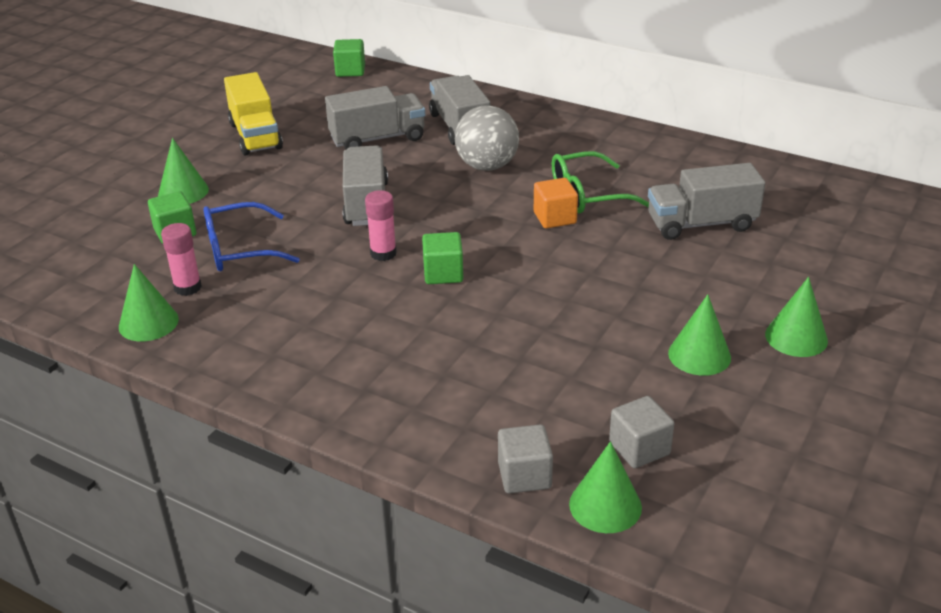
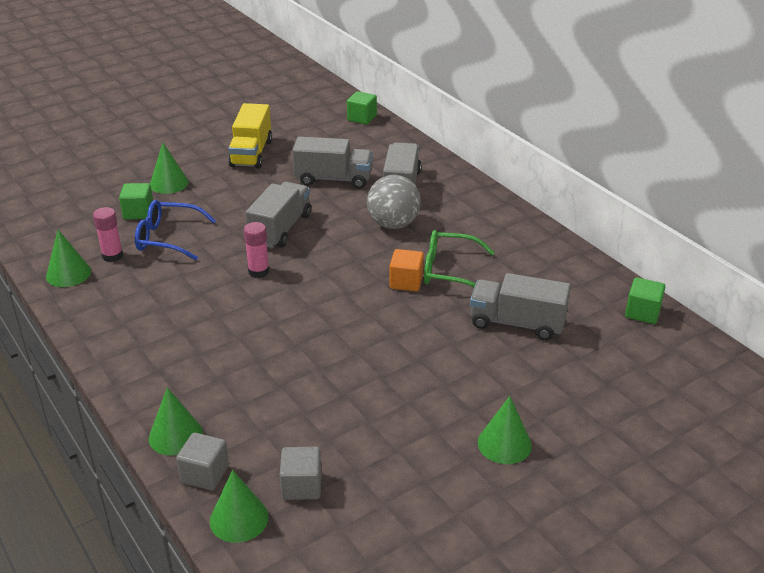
camera: 25 degrees right, 0 degrees up
(443, 273) = (286, 300): green cube -> green cube (642, 312)
(699, 355) = (414, 430): green cone -> green cone (175, 435)

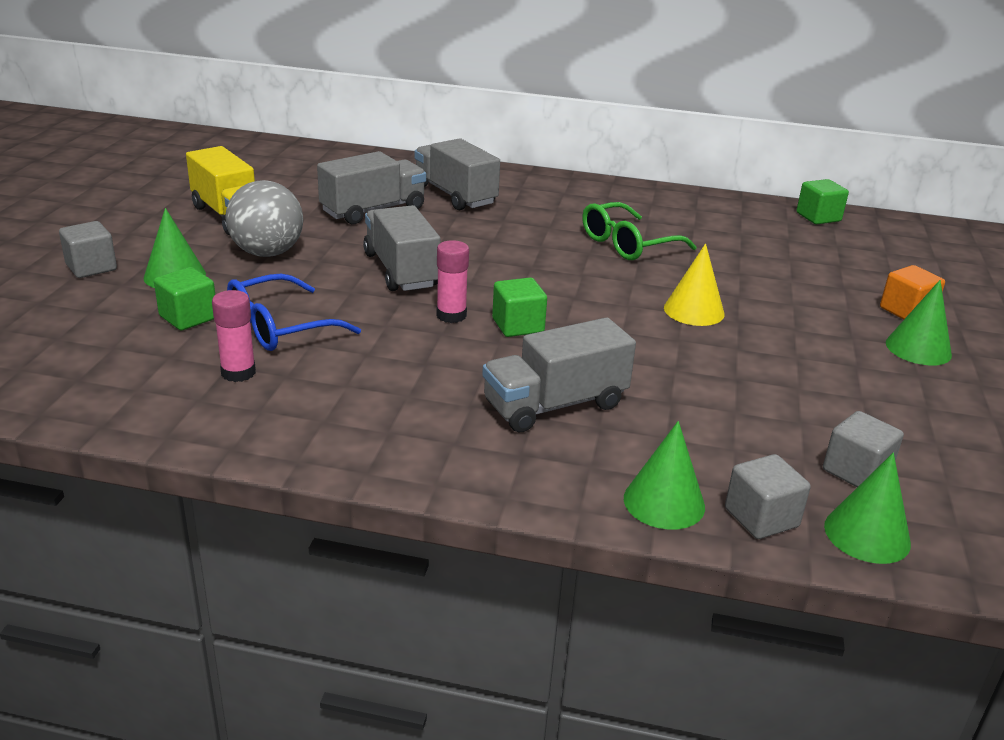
camera: 45 degrees left, 5 degrees down
(68, 274) = (209, 416): green cone -> none
(142, 162) = (91, 267): none -> grey cube
(362, 118) = (303, 152): green cube -> green cube (518, 325)
(393, 224) = (507, 227): grey ball -> grey ball (267, 253)
(402, 338) = (694, 310): none -> yellow cone
(406, 282) = (610, 267): orange cube -> orange cube (906, 311)
(517, 323) = (754, 260): grey truck -> grey truck (555, 405)

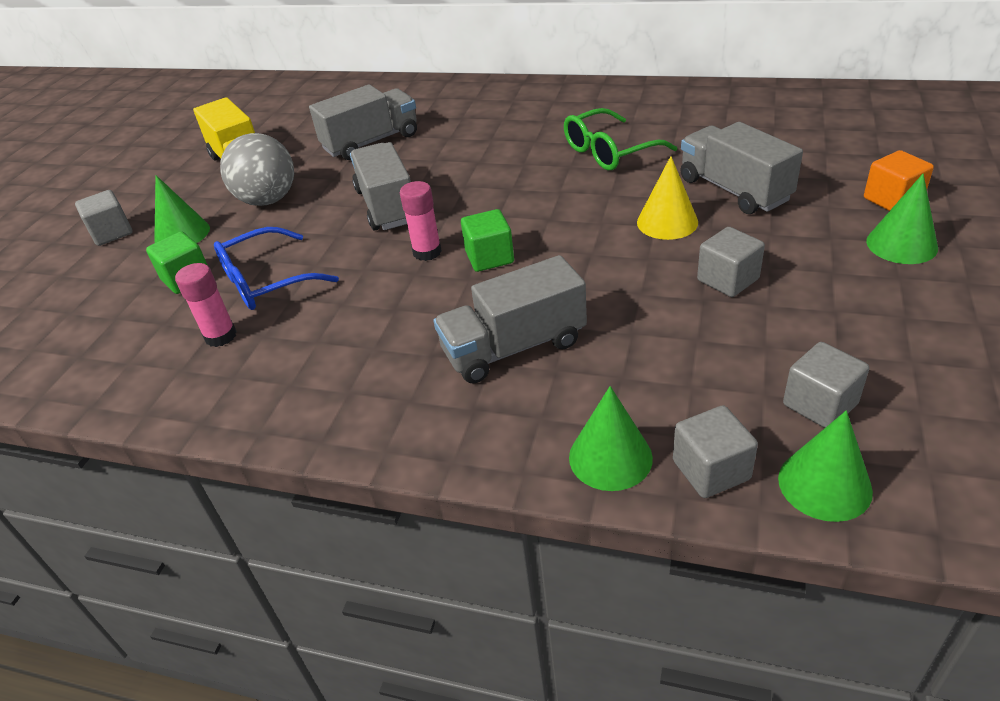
camera: 10 degrees right, 10 degrees up
(455, 195) = (449, 116): grey truck -> grey truck (734, 190)
(759, 364) = (728, 280): none -> grey cube
(818, 217) = (807, 97): green cube -> none

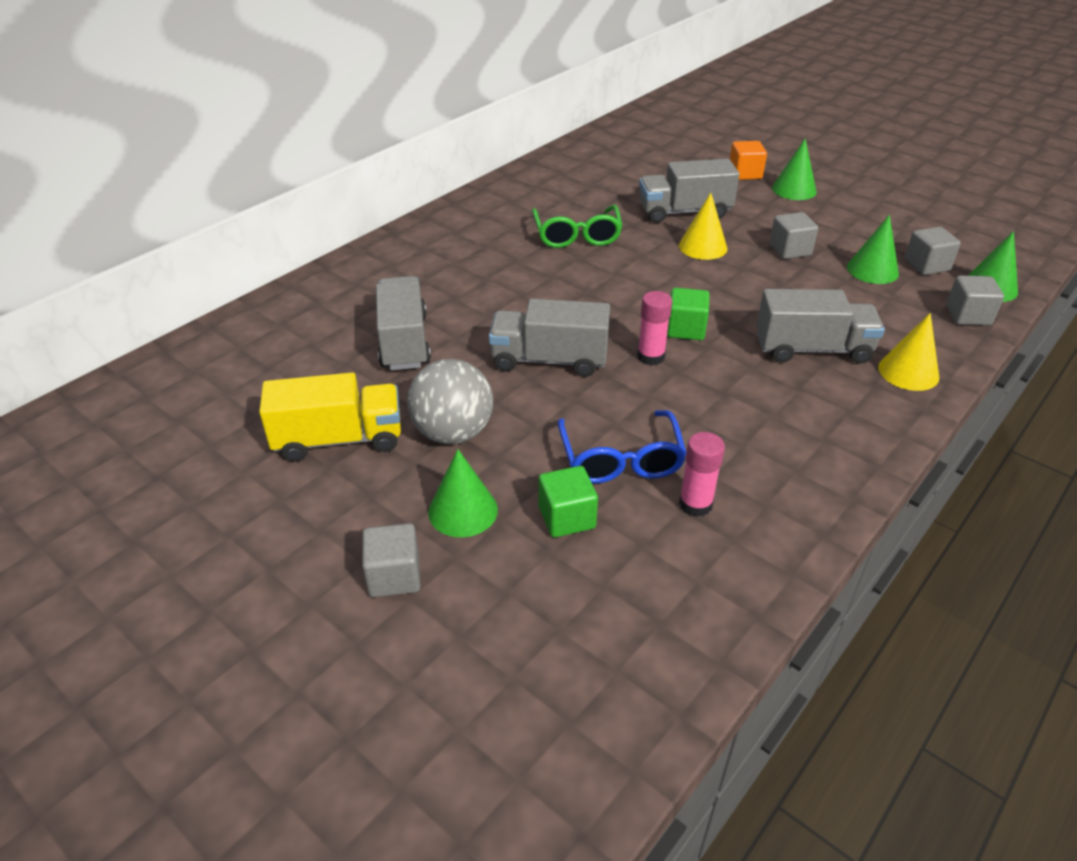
camera: 70 degrees left, 0 degrees up
(514, 347) = (812, 349): grey truck -> grey truck turned 90 degrees counterclockwise
(519, 433) = (908, 372): none -> yellow cone
(610, 457) = (945, 345): green cone -> green cone (872, 270)

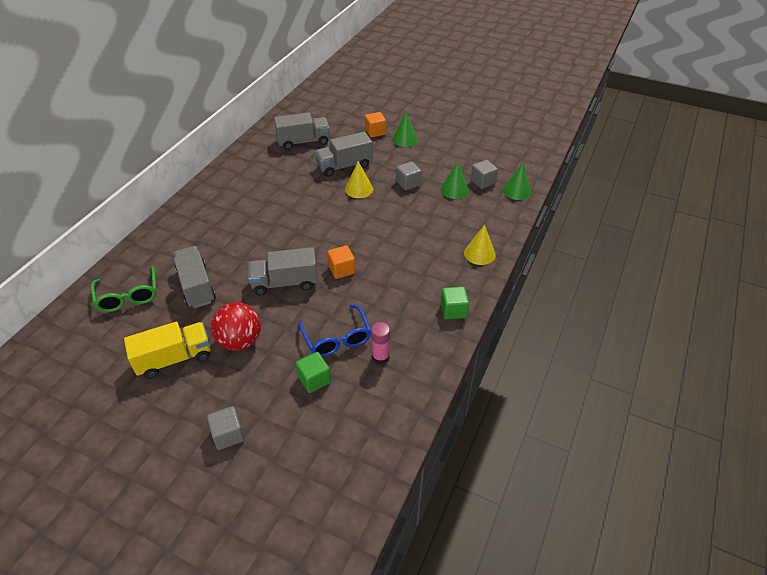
camera: 15 degrees left, 5 degrees up
(453, 433) = (240, 341): grey ball -> red ball
(463, 510) = (257, 388): green cone -> none
(577, 235) = (284, 193): green glasses -> green glasses (128, 295)
(651, 356) = (341, 269): pink glue stick -> orange cube
(685, 329) = (358, 248): green cube -> green cube (453, 310)
(812, 349) = (428, 248): grey truck -> grey truck (303, 141)
(968, 315) = (507, 211): grey cube -> none

